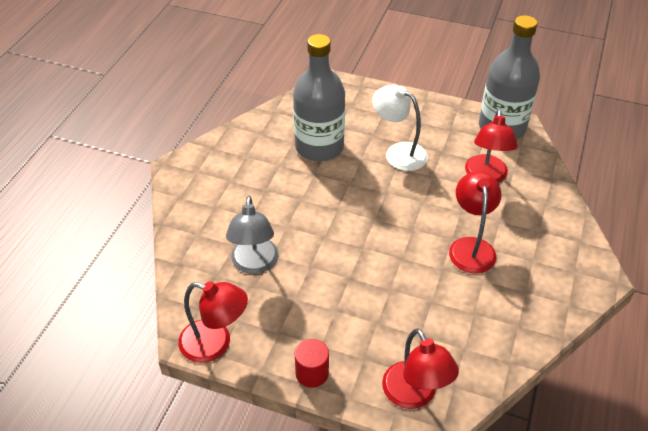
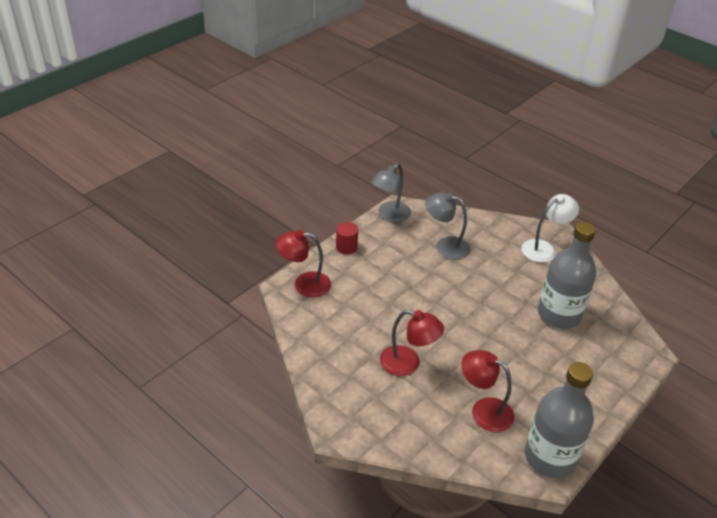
camera: 110 degrees right, 5 degrees down
(215, 344) = (389, 215): red lamp -> grey lamp
(398, 152) = (536, 362): white lamp -> white lamp (544, 248)

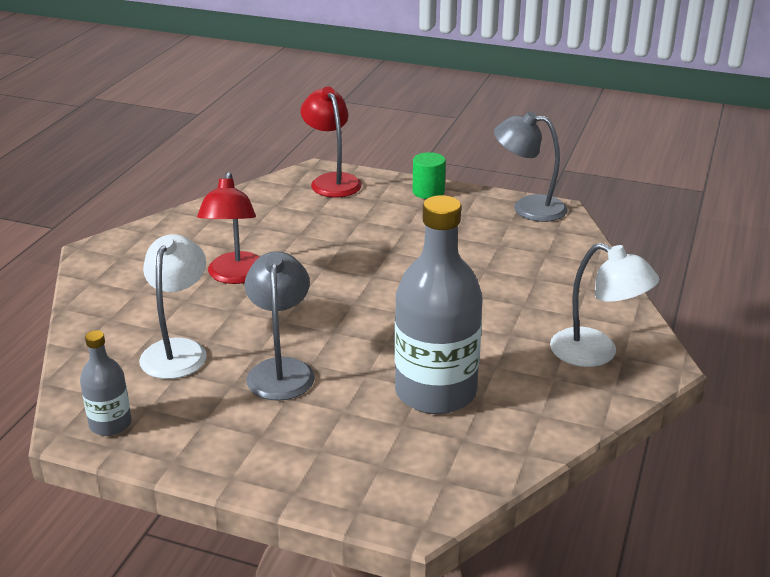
camera: 70 degrees right, 10 degrees down
(346, 247) = (428, 192): red cylinder -> green cylinder
(445, 246) = (504, 261): grey lamp -> grey lamp (281, 370)
(483, 411) = (178, 350): red lamp -> white lamp
(550, 457) = (110, 424): grey bottle -> grey bottle, size x0.49

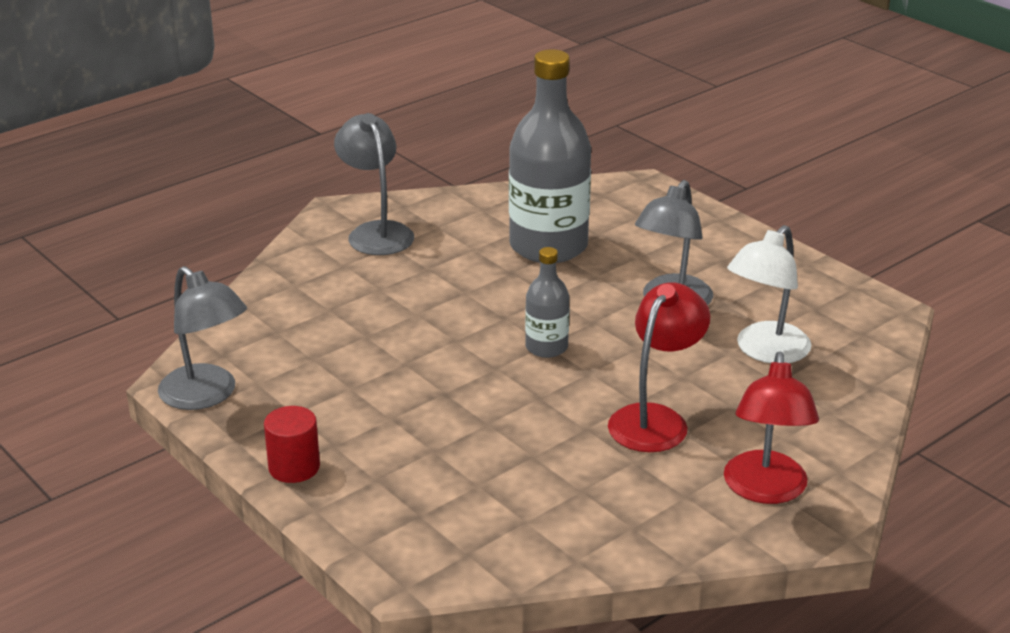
camera: 150 degrees left, 0 degrees up
(110, 424) = (854, 305): grey bottle -> grey bottle (546, 347)
(332, 181) = (403, 541): red lamp -> red lamp (765, 490)
(428, 192) = (294, 467): green cylinder -> red cylinder
(596, 353) = (376, 232): white lamp -> grey lamp

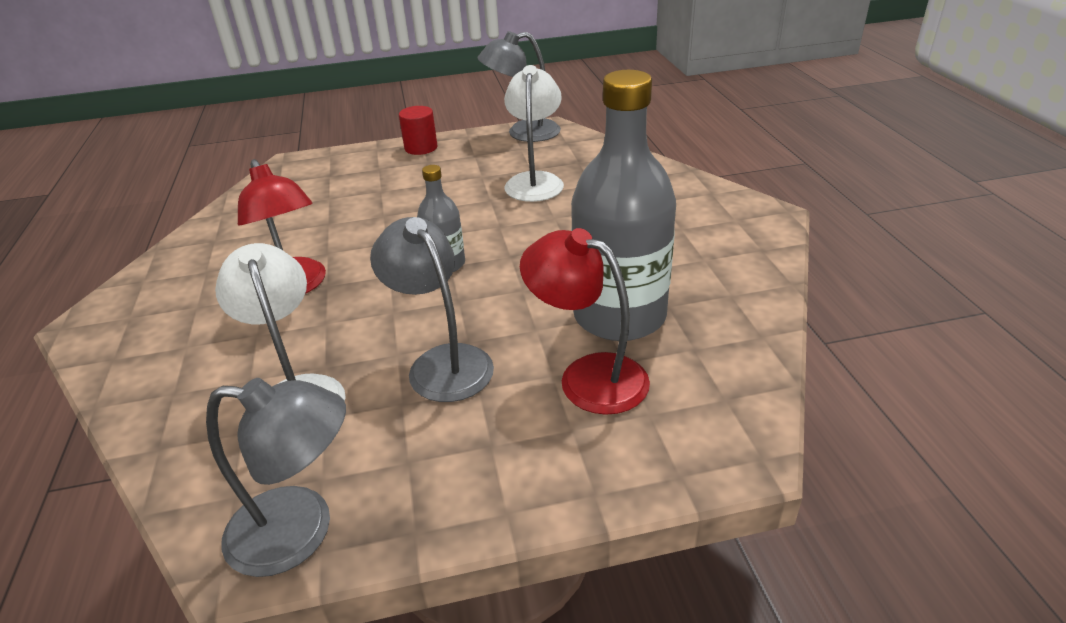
camera: 120 degrees right, 5 degrees up
(343, 347) = (535, 181): none -> white lamp
(376, 232) = (712, 225): grey lamp -> grey lamp (300, 531)
(765, 490) = (156, 309): red lamp -> red lamp (587, 376)

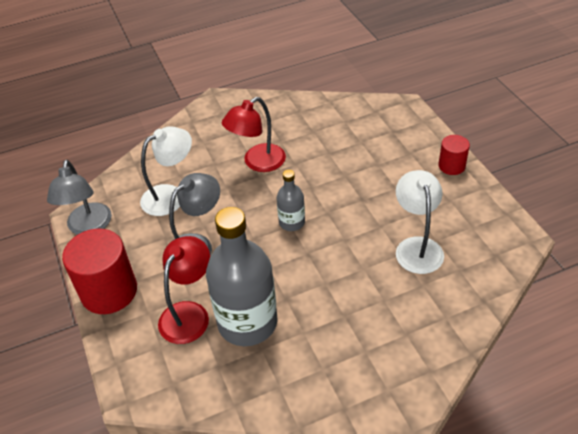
camera: 80 degrees right, 10 degrees up
(504, 489) = (109, 291): none -> red cylinder
(523, 133) = (503, 222): grey lamp -> none
(535, 181) = (417, 247): white lamp -> white lamp turned 90 degrees counterclockwise

